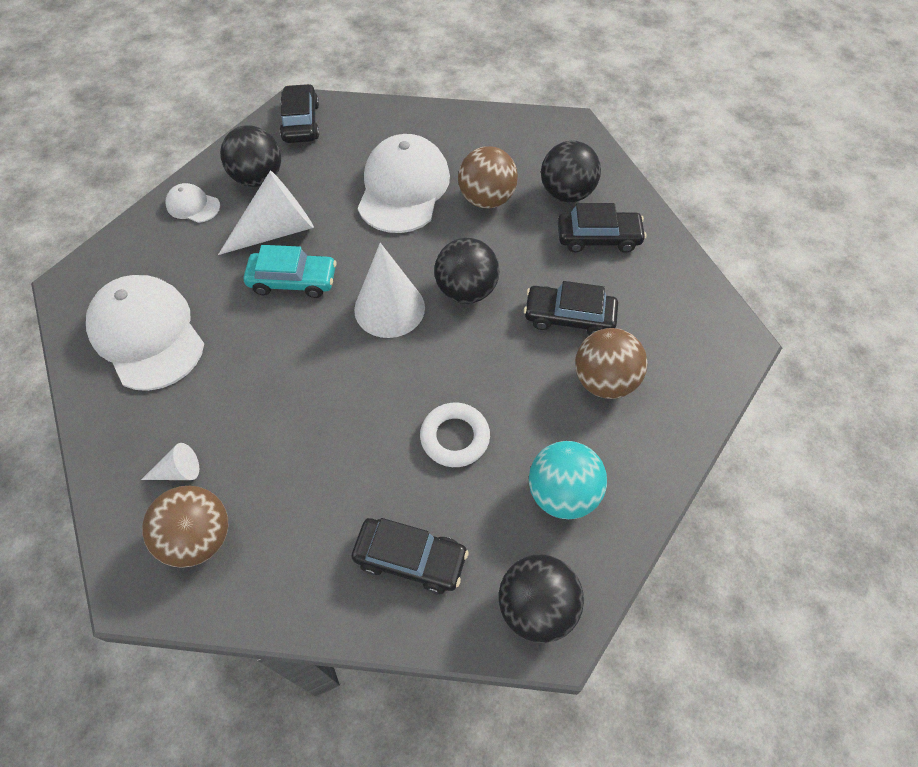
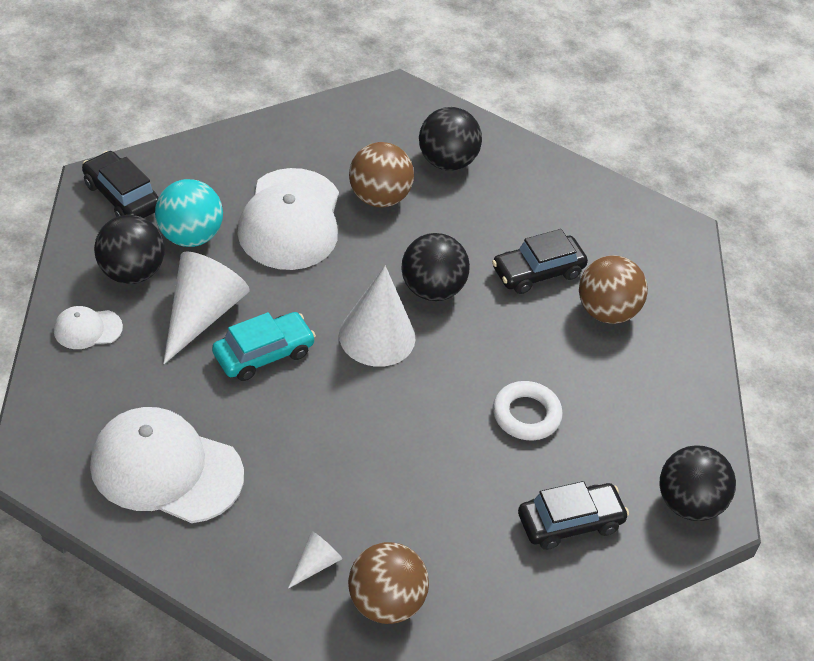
camera: 40 degrees left, 10 degrees down
(403, 188) = (290, 220): white cap -> white cap turned 150 degrees counterclockwise
(562, 493) = (643, 414): turquoise ball -> turquoise ball (189, 236)
(598, 238) = (507, 191): black car -> none

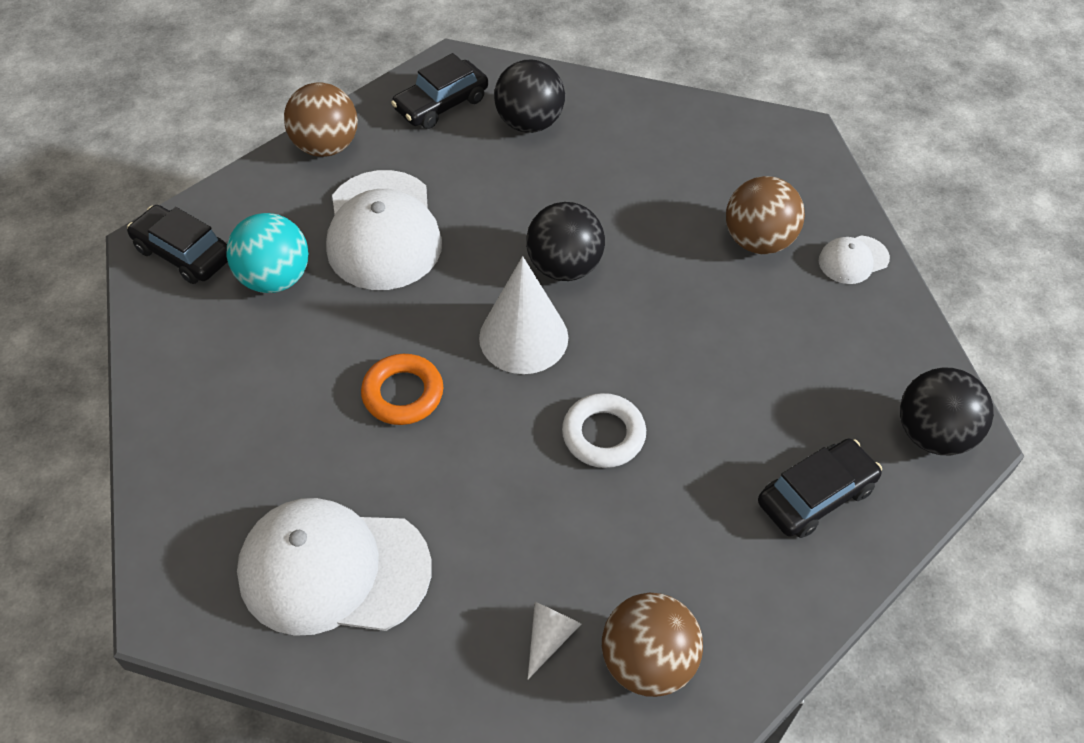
camera: 10 degrees left, 5 degrees up
(87, 329) = (188, 421): white cap -> white cap (853, 260)
(131, 272) = (220, 339): black ball -> none
(201, 314) = (317, 367): white cone -> none
(263, 354) = (403, 394): turquoise car -> orange ring
(379, 197) = (471, 180): brown ball -> brown ball (326, 146)
(526, 415) = (719, 382): white ring -> white ring (603, 435)
(537, 272) = (669, 217): black car -> black car (441, 104)

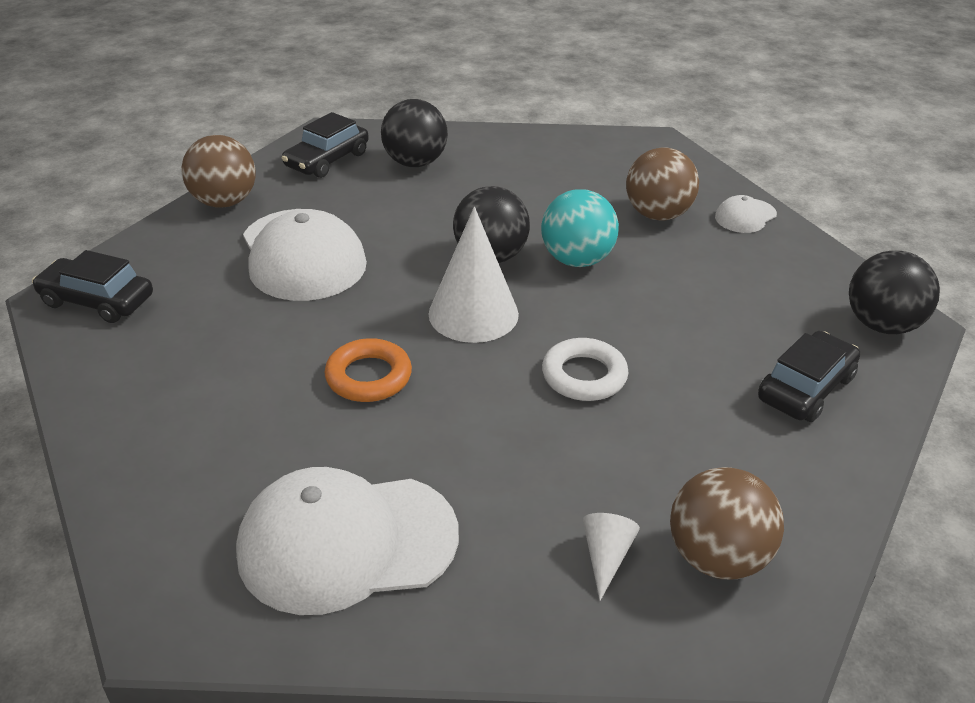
camera: 15 degrees left, 15 degrees down
(275, 278) = (202, 306): turquoise ball -> turquoise ball (576, 260)

